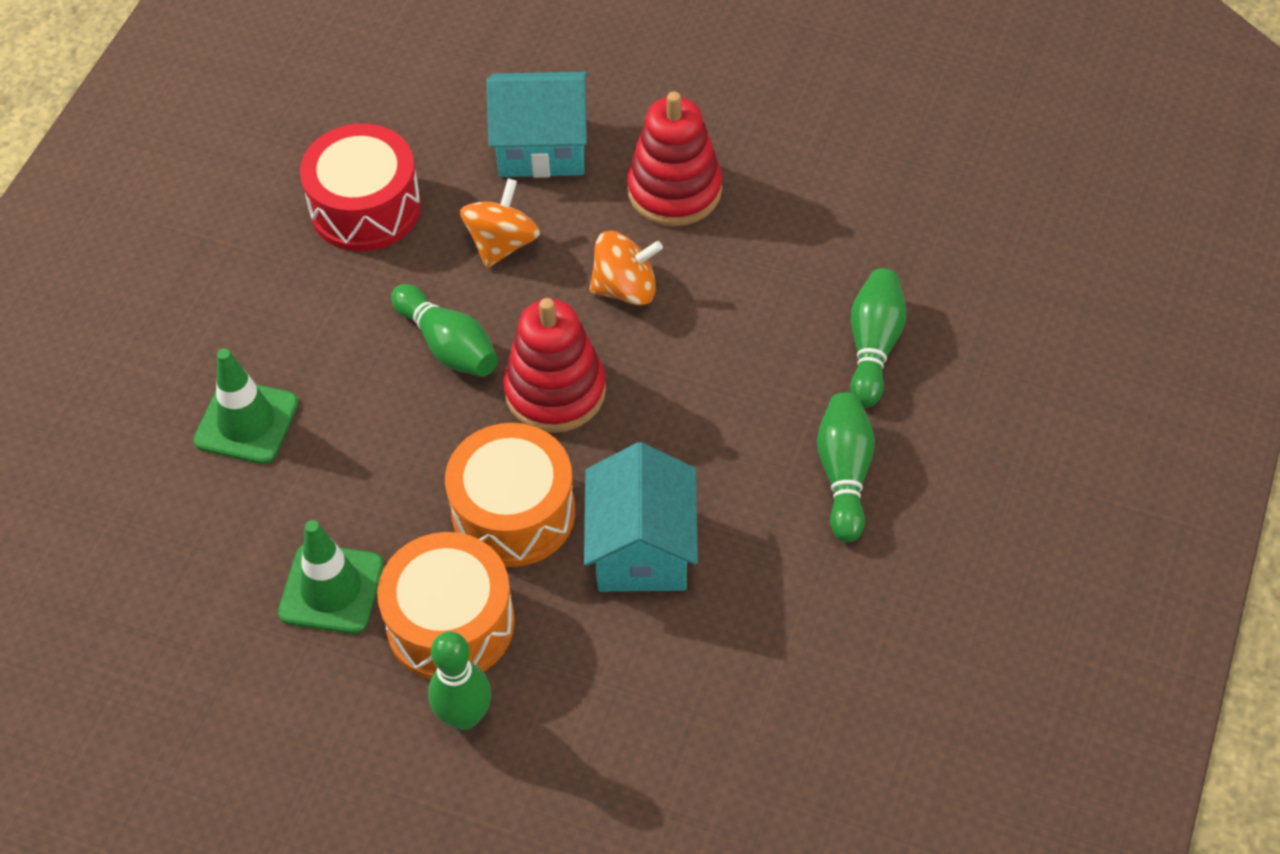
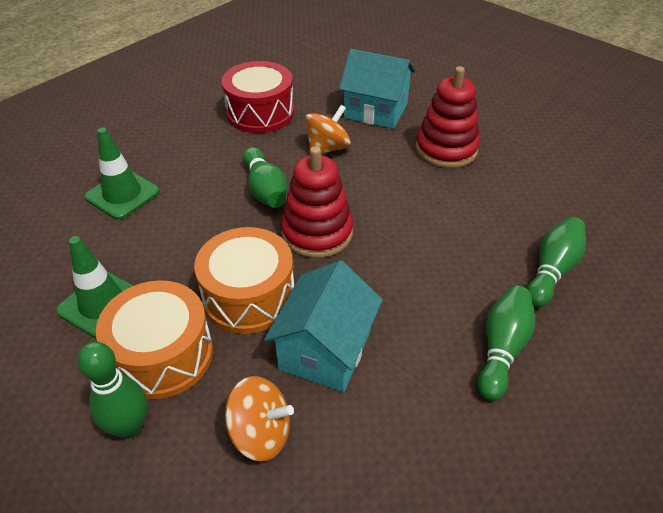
camera: 20 degrees right, 10 degrees down
(625, 288) = (391, 190): orange spinning top -> orange spinning top (260, 433)

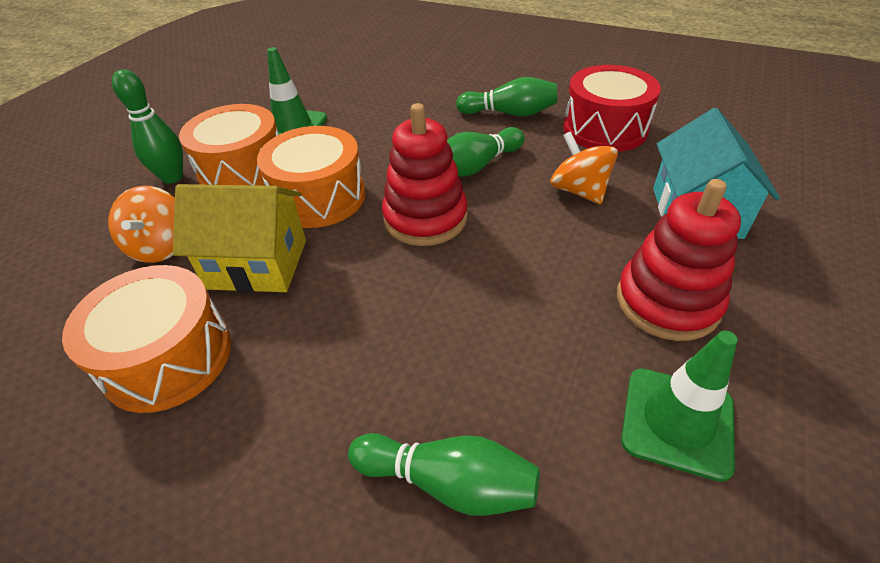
camera: 75 degrees right, 0 degrees up
(122, 194) = (423, 95): green traffic cone -> green traffic cone (677, 422)
(325, 350) = (257, 264): turquoise house -> yellow house
(327, 148) = (579, 191): orange spinning top -> orange spinning top turned 150 degrees counterclockwise
(419, 420) = (168, 357): none -> orange drum
(501, 349) = (276, 427): green bowling pin -> green bowling pin (509, 113)

